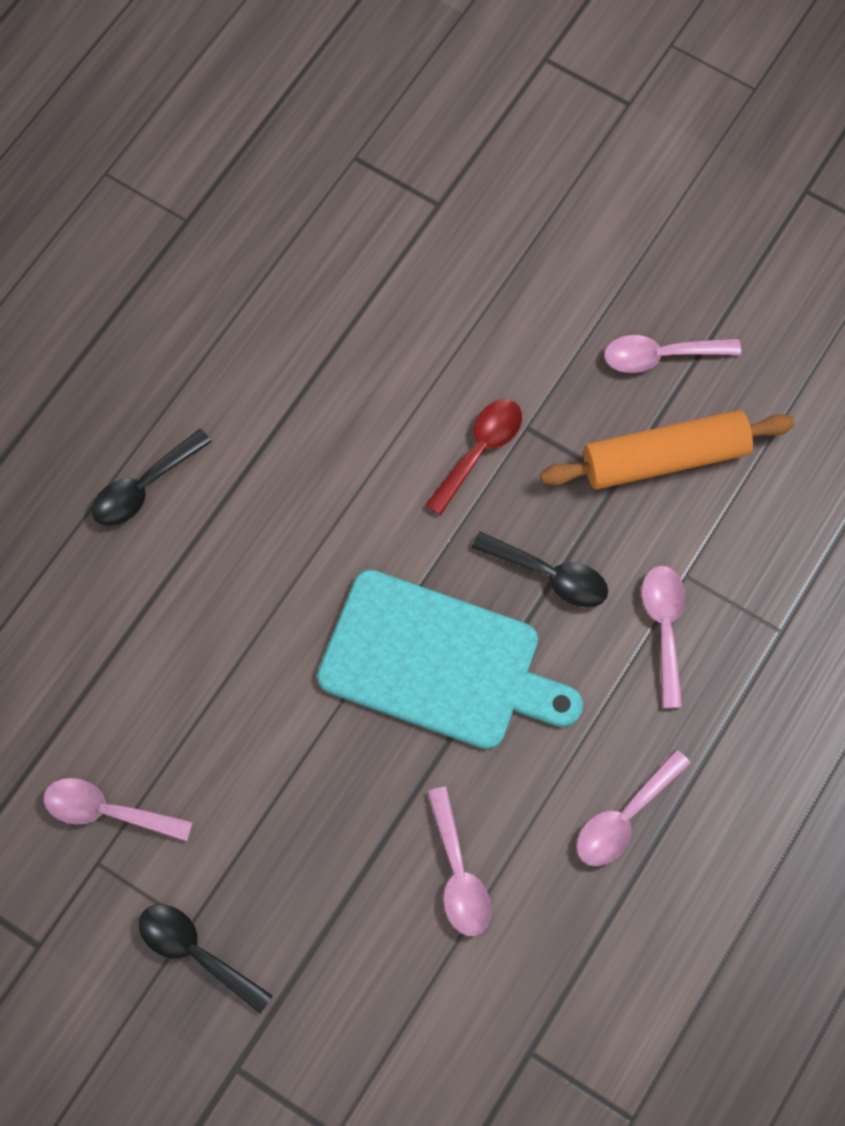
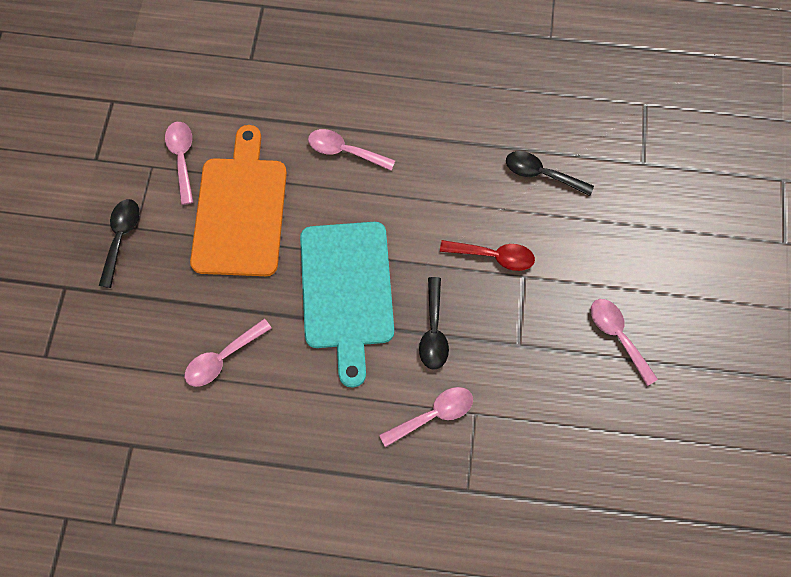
camera: 65 degrees right, 0 degrees up
(144, 487) = (376, 91): black spoon -> black spoon (541, 174)
(239, 758) = (240, 210): none -> orange cutting board
(624, 817) = (298, 441): pink spoon -> pink spoon (344, 151)
(664, 458) = (548, 368): orange rolling pin -> none

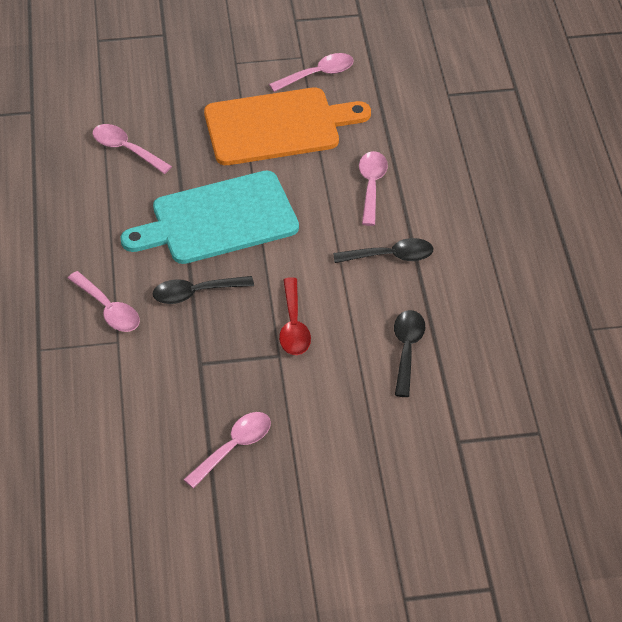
camera: 75 degrees right, 20 degrees down
(121, 238) = (222, 56): black spoon -> black spoon (390, 256)

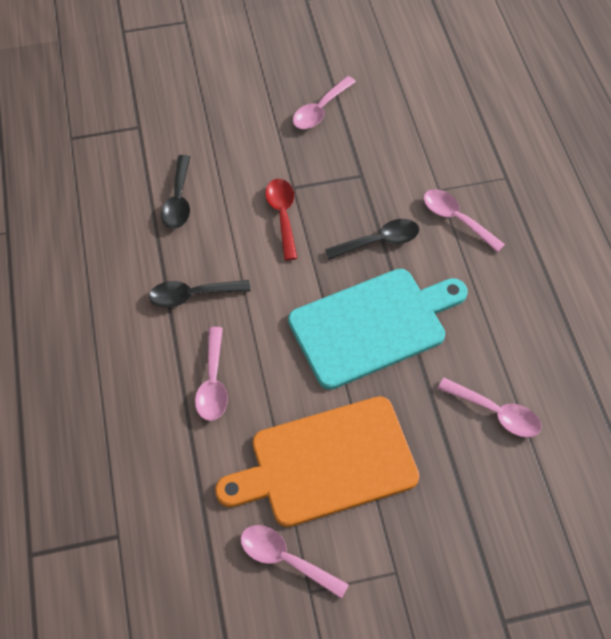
camera: 175 degrees right, 10 degrees up
(318, 74) = (285, 559): pink spoon -> pink spoon turned 60 degrees clockwise

